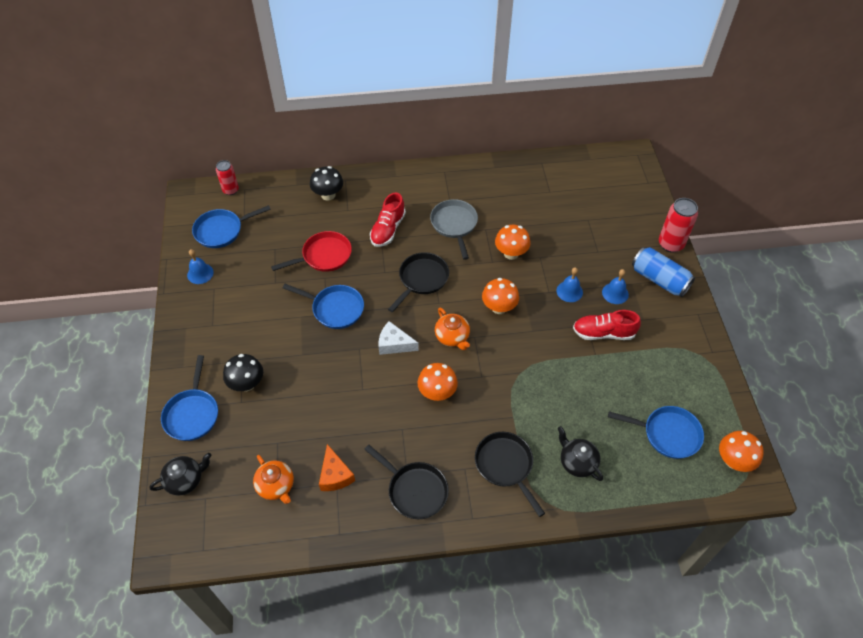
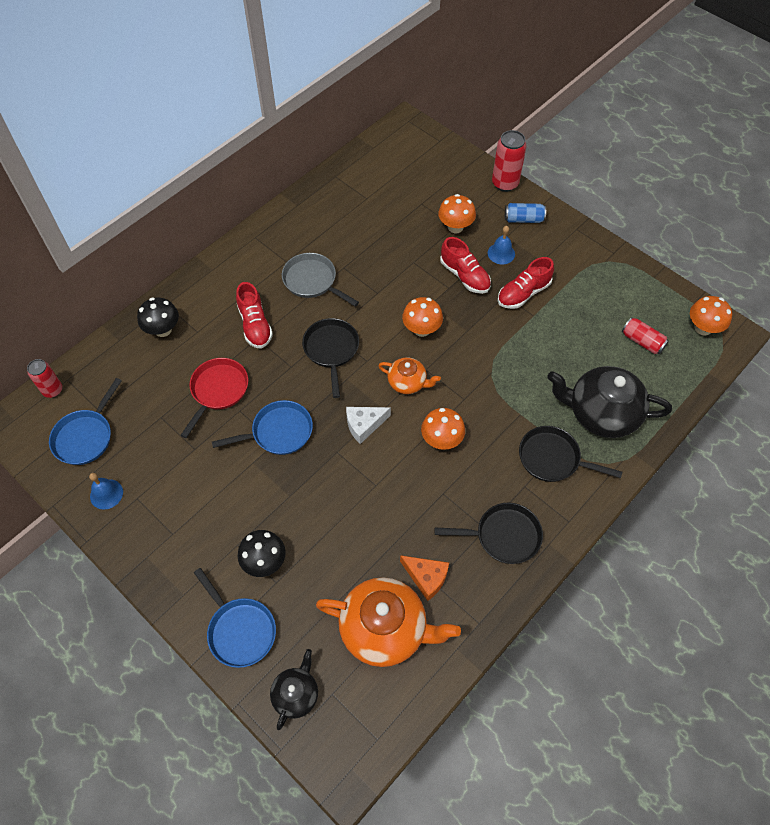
camera: 40 degrees left, 5 degrees up
(276, 486) = (385, 629): orange teapot -> orange teapot, size x1.88
(511, 253) = (386, 275): orange mushroom -> orange mushroom (455, 227)
(569, 291) = (465, 276): blue bell -> red shoe
(577, 462) = (601, 413): black teapot -> black teapot, size x1.88
(659, 279) = (523, 219): blue can -> blue can, size x0.66
(667, 434) = (642, 341): blue pan -> red can

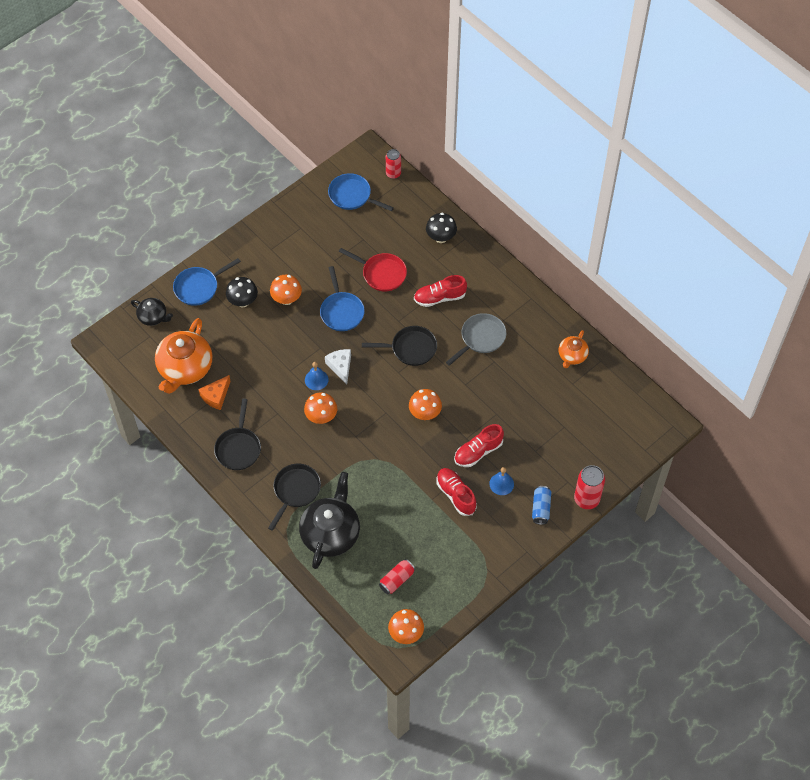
camera: 95 degrees right, 0 degrees up
(106, 494) = (306, 210): blue bell -> blue bell (316, 379)
(407, 382) = (375, 399): orange teapot -> orange teapot (572, 356)
(455, 227) = (534, 451): orange mushroom -> orange mushroom (286, 299)

